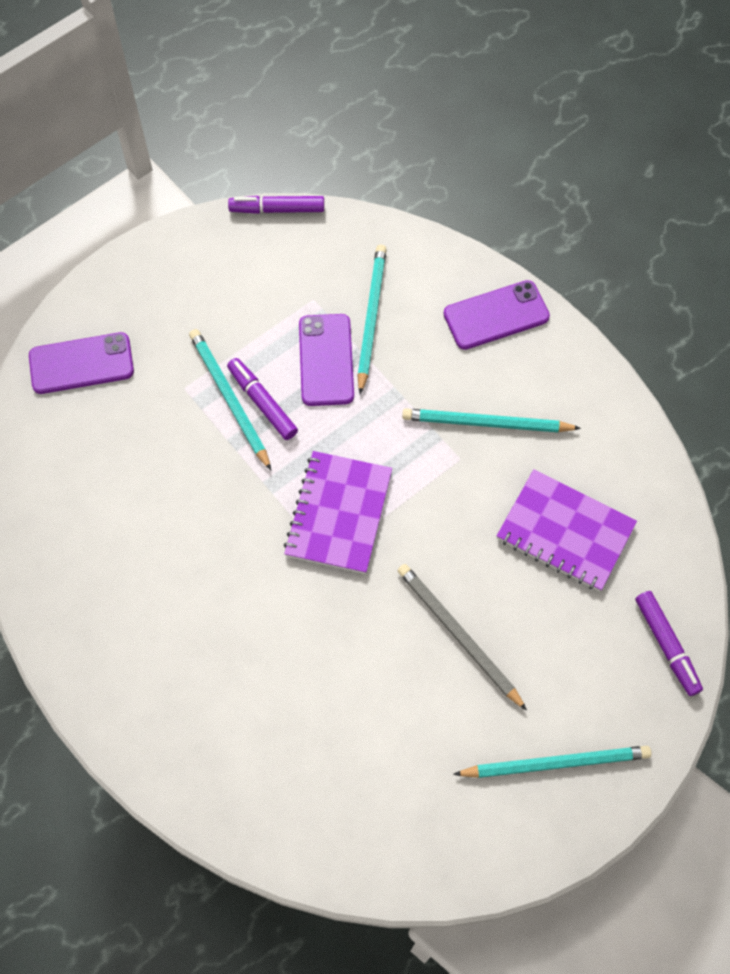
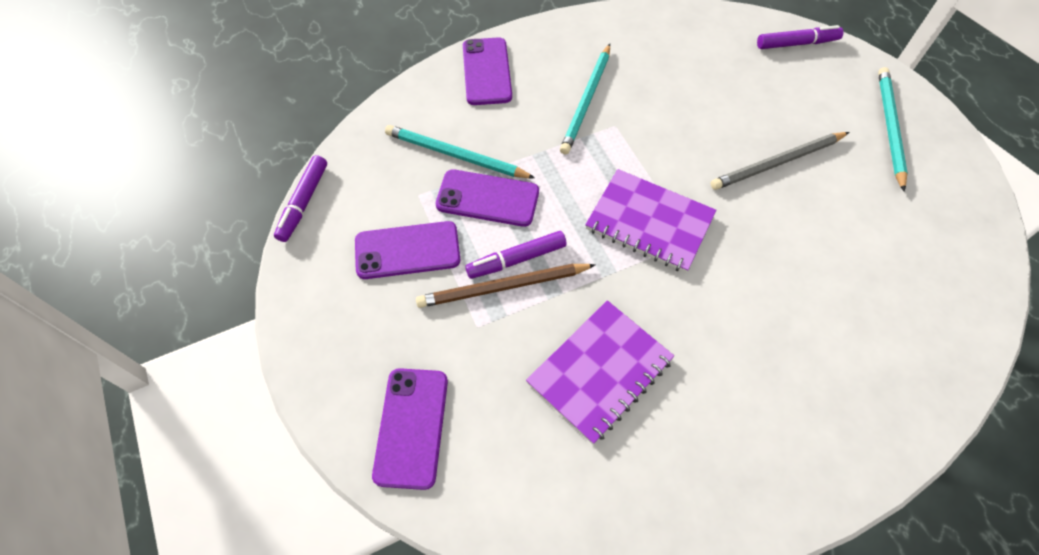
camera: 75 degrees left, 5 degrees down
(229, 398) = (503, 287): turquoise pencil -> brown pencil
(248, 309) = (407, 250): none -> purple phone
(565, 532) = (695, 76): purple notebook -> purple notebook (599, 371)

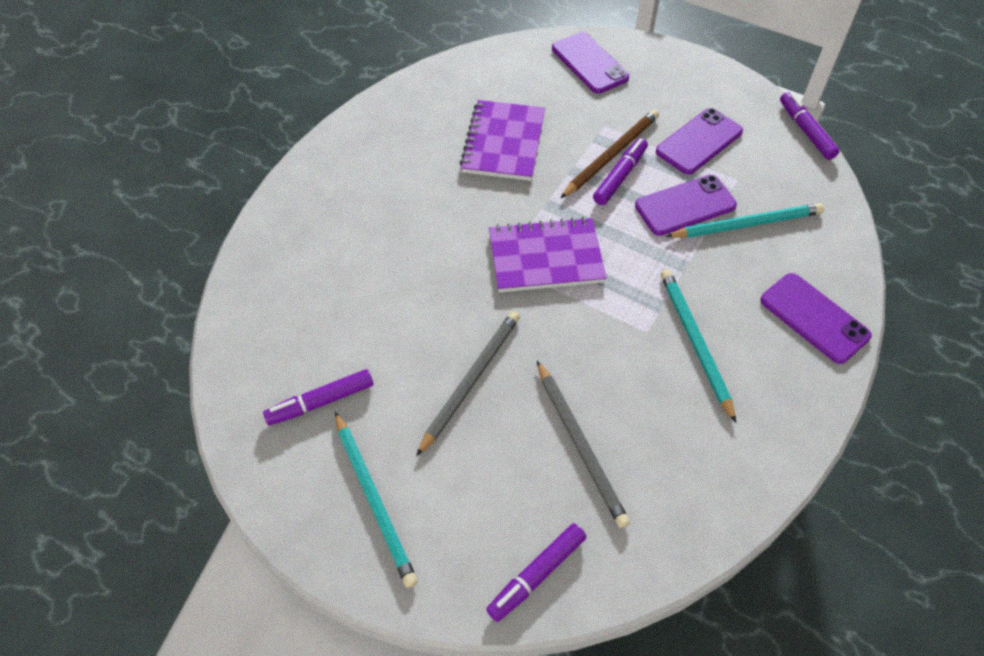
camera: 145 degrees right, 5 degrees down
(722, 87) = (580, 445): none -> grey pencil
(911, 210) = (321, 402): none -> purple marker

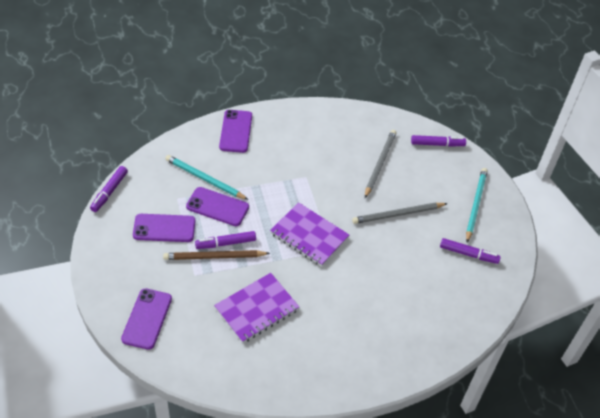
camera: 140 degrees left, 5 degrees down
(695, 342) = (293, 159): turquoise pencil -> none

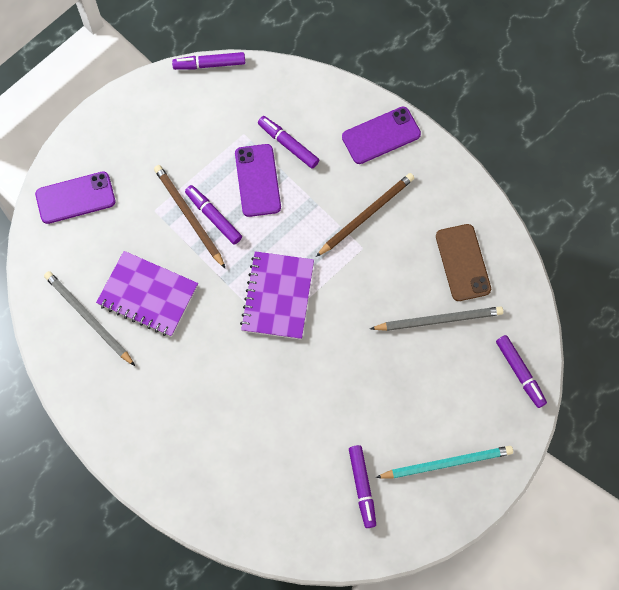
camera: 65 degrees right, 20 degrees up
(164, 228) = (195, 145): purple phone -> none
(204, 179) = (288, 144): turquoise pencil -> purple marker
(285, 164) = (366, 215): none -> brown pencil
(350, 135) = (463, 262): none -> brown phone
(398, 214) = (371, 378): grey pencil -> grey pencil (88, 318)

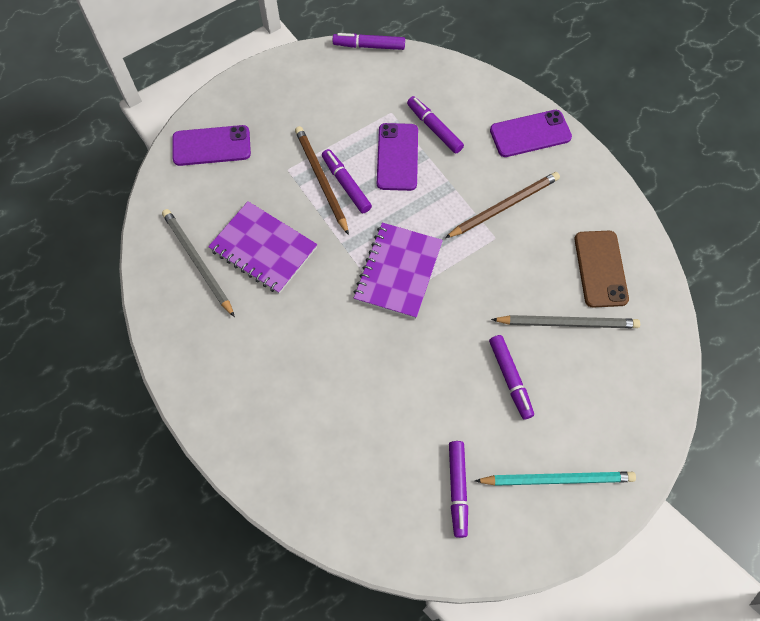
camera: 10 degrees right, 5 degrees down
(520, 373) = (651, 393): purple marker -> purple marker (510, 378)

